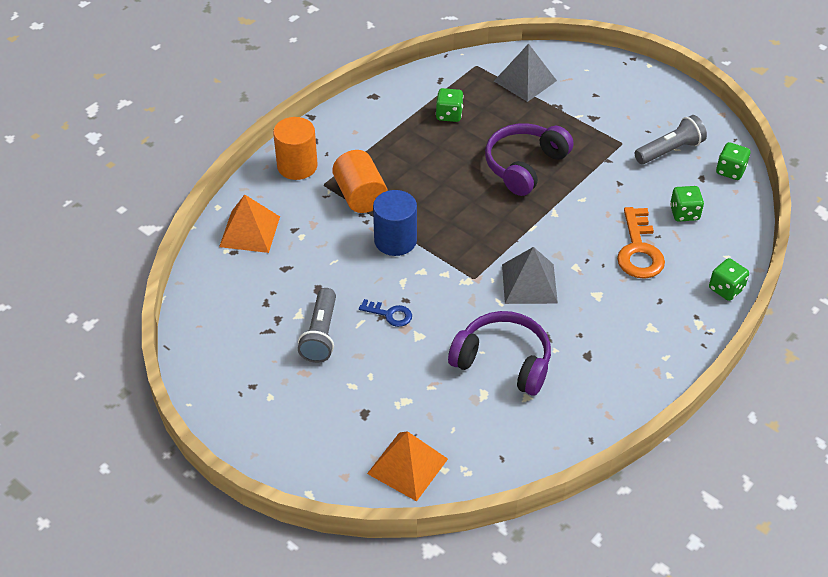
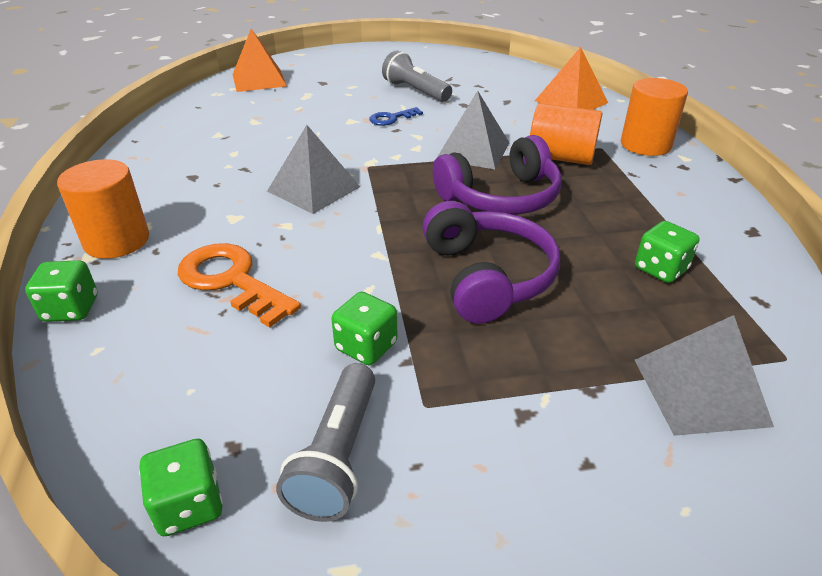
camera: 130 degrees right, 10 degrees down
(395, 240) = (473, 151): blue cylinder -> grey pyramid
(503, 362) = (263, 140): purple headphones -> purple headphones (500, 197)
(675, 325) = (117, 241): none -> orange cylinder
(684, 213) = (211, 365): green dice -> green dice (366, 346)

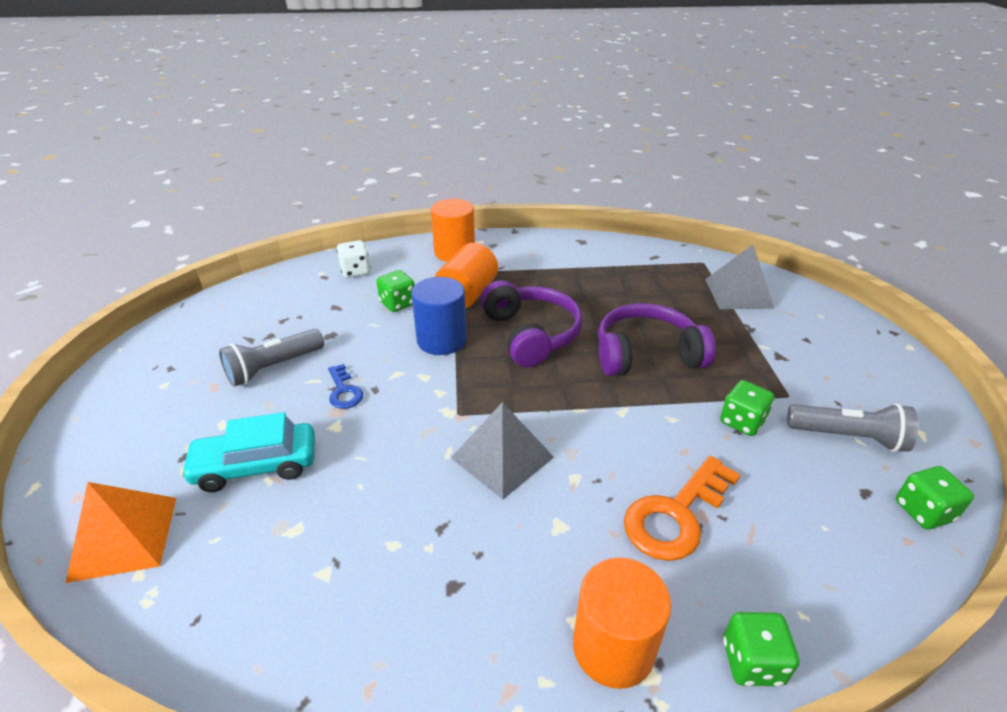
camera: 85 degrees left, 0 degrees up
(311, 102) = (256, 466): none -> turquoise car
(473, 151) = (441, 340): grey pyramid -> blue cylinder
(571, 101) = (355, 271): orange pyramid -> white dice
(660, 269) = (627, 282): green dice -> green dice (398, 303)

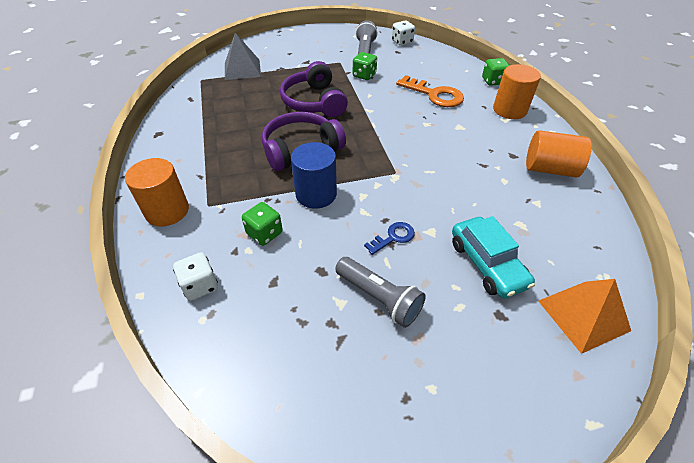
camera: 100 degrees left, 10 degrees up
(467, 294) = (247, 190): orange cylinder -> orange cylinder (549, 169)
(502, 457) = (424, 149): grey pyramid -> none
(923, 511) = (402, 42): green dice -> white dice

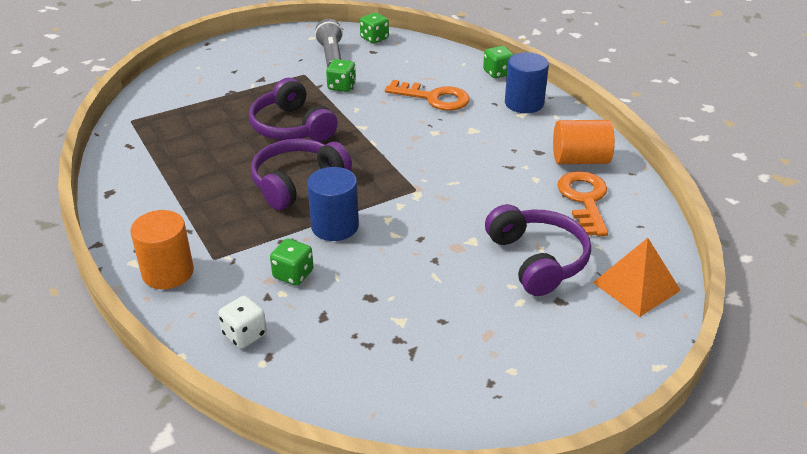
camera: 15 degrees left, 10 degrees down
(242, 69) = (180, 100): grey pyramid -> none
(379, 298) = (438, 309): grey flashlight -> none
(393, 237) = (435, 253): blue key -> none
(402, 42) = (374, 38): white dice -> green dice
(487, 264) = (537, 260): turquoise car -> purple headphones
(509, 110) = (524, 103): orange cylinder -> blue cylinder
(546, 209) = (584, 200): none -> orange key

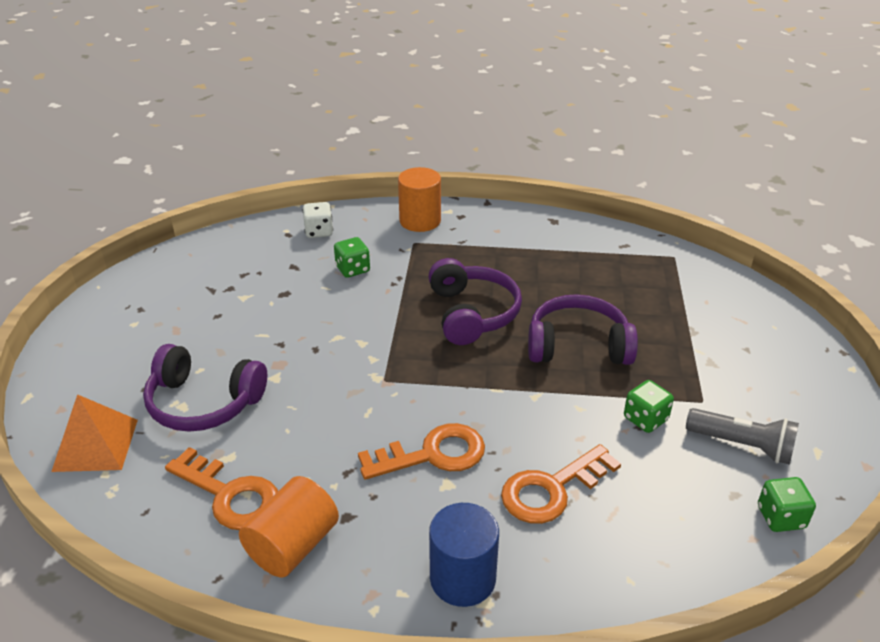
camera: 125 degrees right, 0 degrees up
(335, 226) = (386, 310): blue cylinder -> none
(457, 143) = (432, 454): none -> orange key
(497, 73) = (571, 605): green dice -> none

